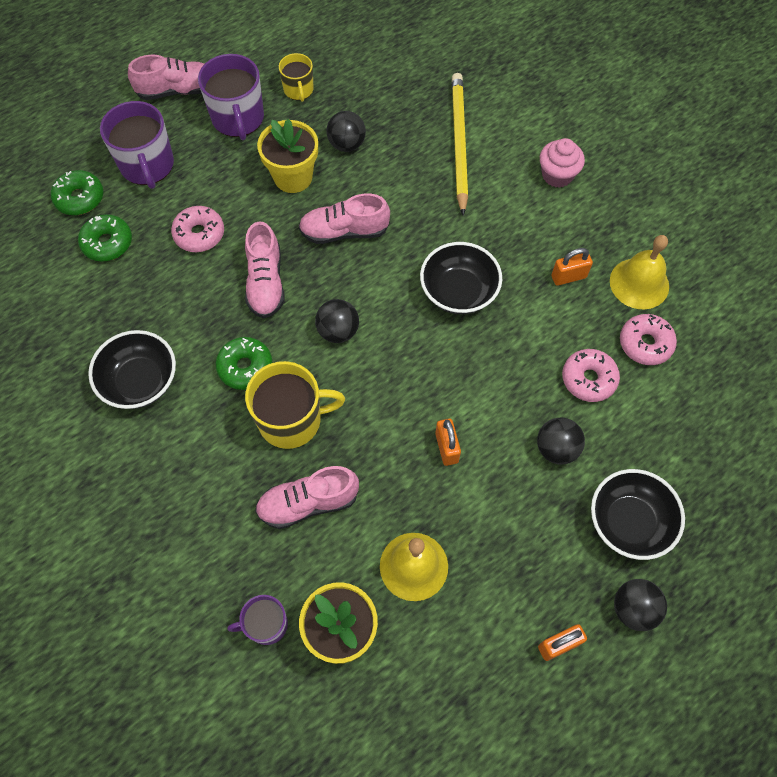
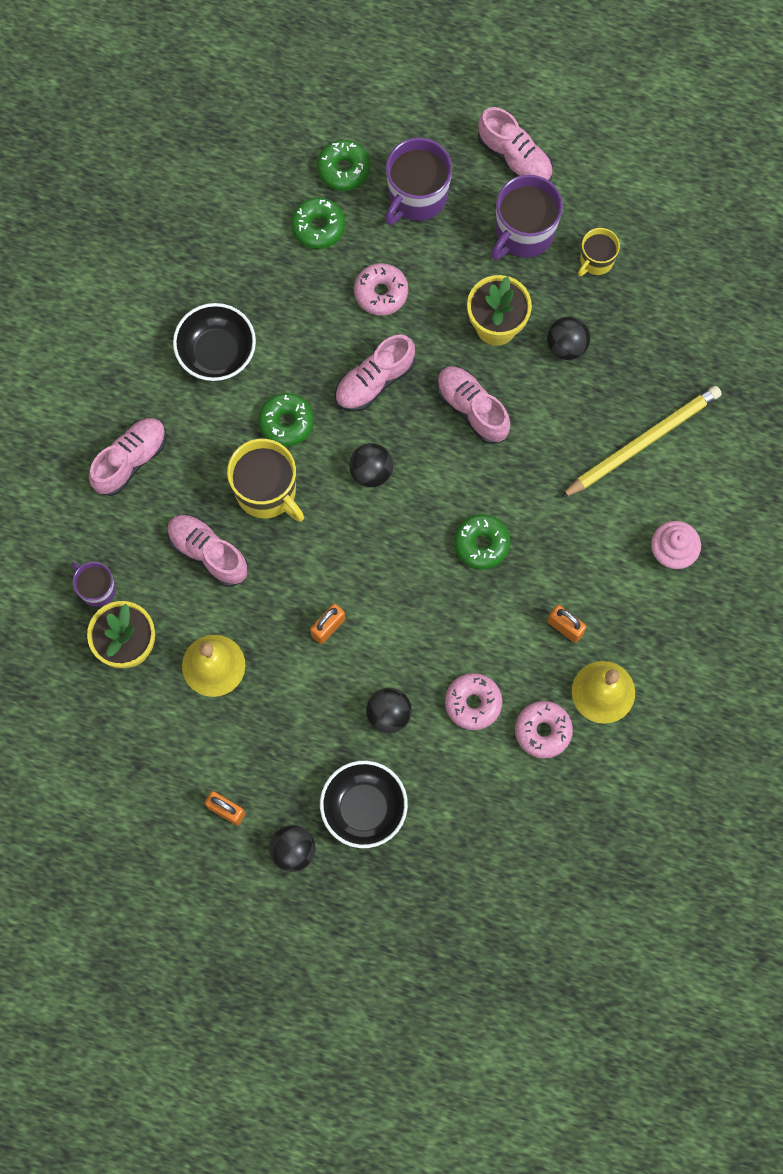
camera: 55 degrees right, 10 degrees up
(173, 514) = (130, 460): none -> pink shoe
(458, 291) = (481, 544): black bowl -> green donut

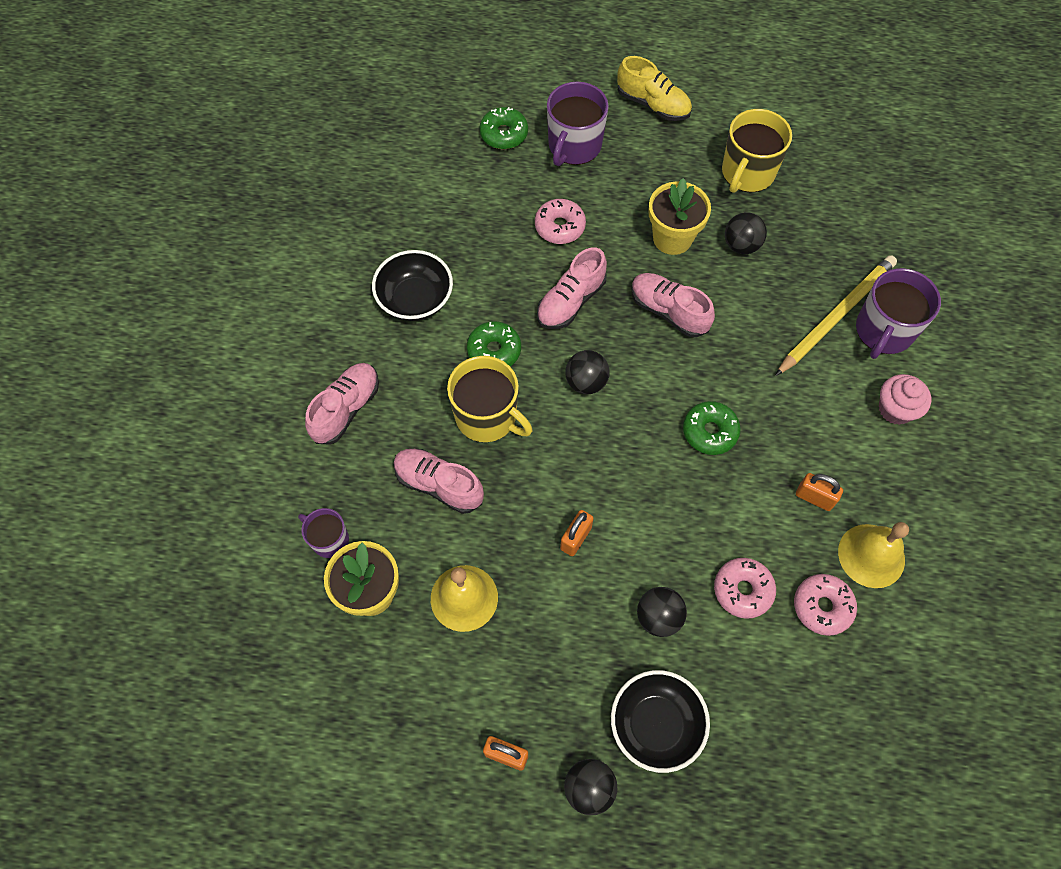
camera: 10 degrees left, 10 degrees down
(318, 227) = (490, 182): green donut -> none
(515, 158) = (653, 104): pink shoe -> yellow shoe
(523, 233) = (676, 160): purple mug -> purple mug (883, 331)
(596, 260) = (747, 173): yellow mug -> yellow mug, size x1.73

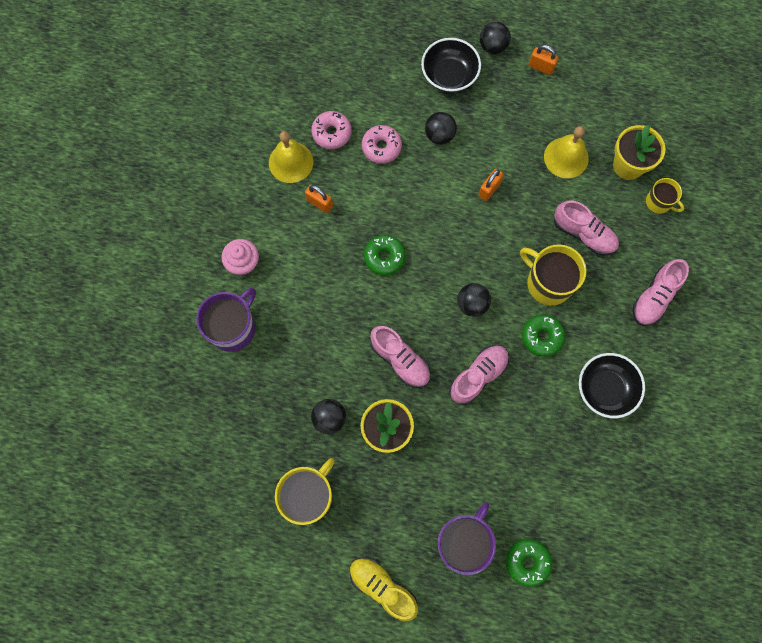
camera: 175 degrees left, 10 degrees up
(329, 539) = (659, 202): purple mug -> yellow mug
(559, 227) = (482, 451): pink donut -> none
(836, 316) = (267, 344): yellow pencil -> none

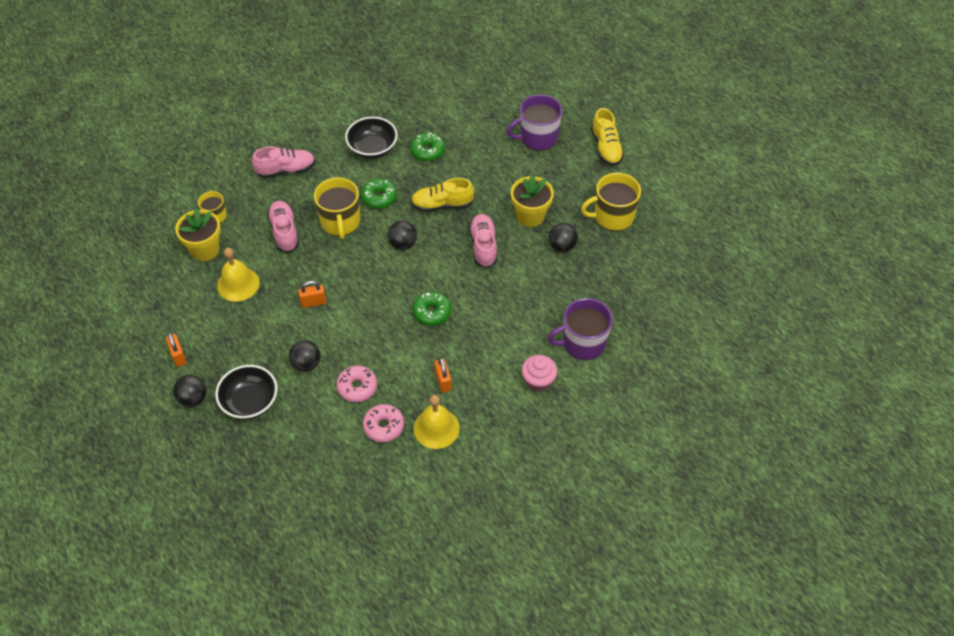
camera: 140 degrees left, 20 degrees down
(478, 376) = (442, 205): pink shoe -> yellow shoe
(527, 562) = (509, 107): green donut -> green donut (427, 151)

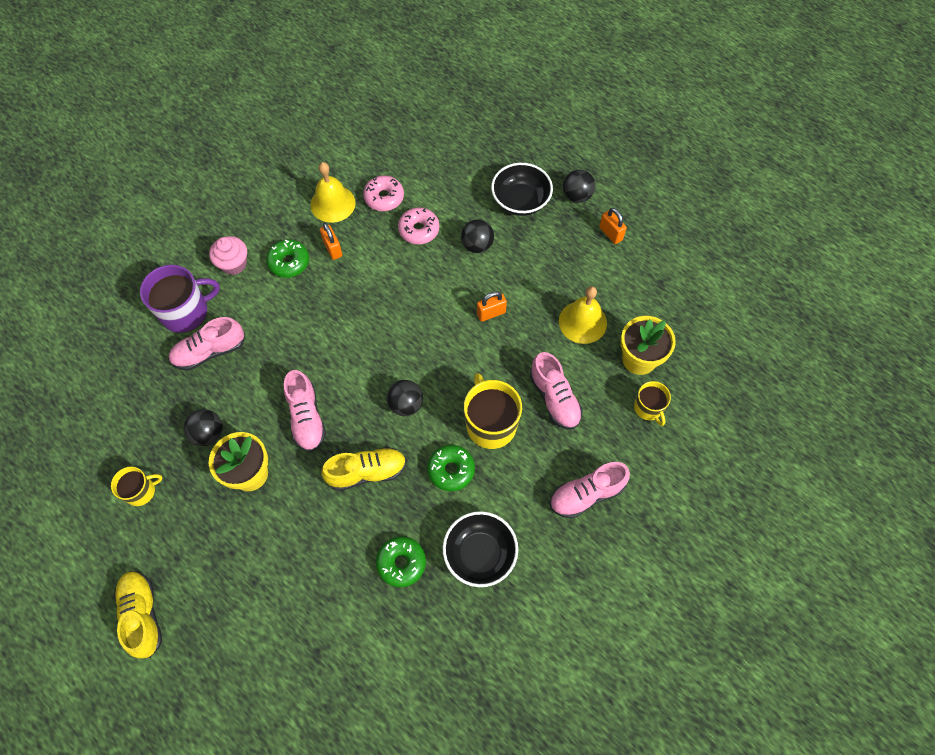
camera: 170 degrees right, 10 degrees up
(432, 312) = (356, 322): green donut -> green donut (289, 262)
(537, 137) = (244, 618): purple mug -> none
(561, 306) = (209, 352): none -> pink shoe
(612, 216) = (141, 491): yellow mug -> yellow mug, size x0.58

